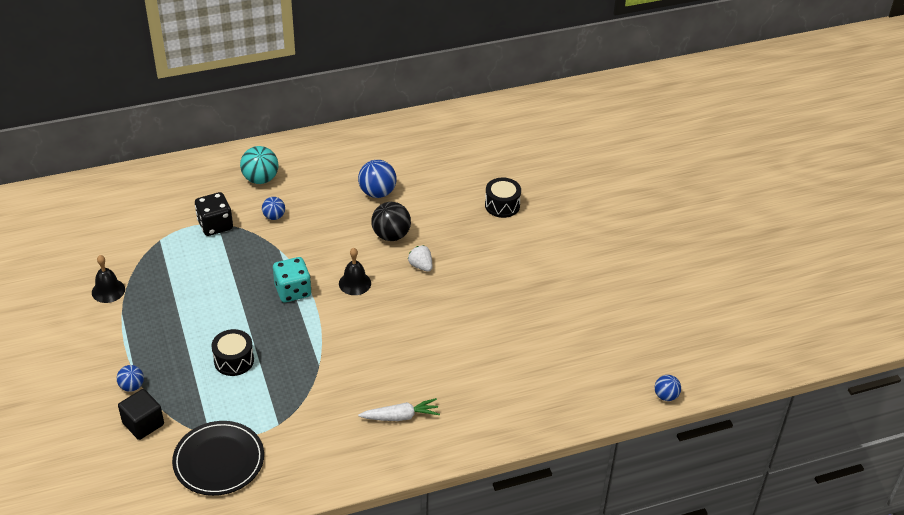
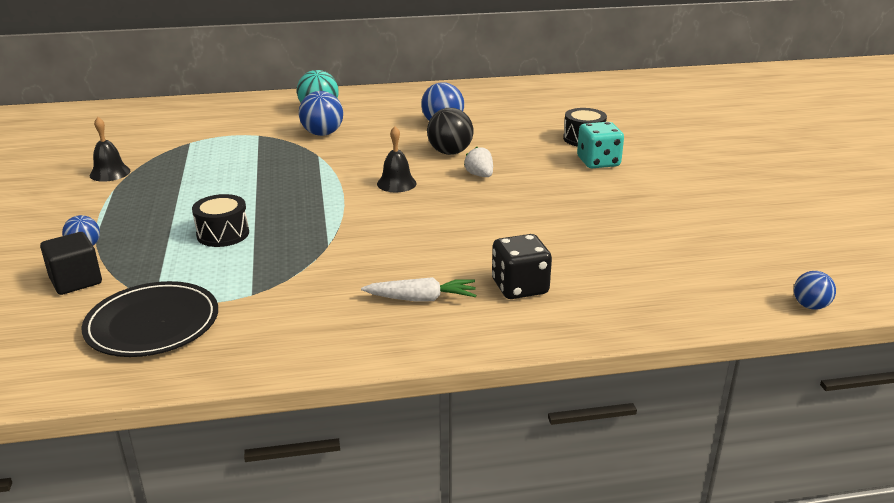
camera: 10 degrees right, 15 degrees down
(215, 225) = (255, 136): black dice -> black dice (520, 287)
(274, 216) = (322, 134): blue ball -> blue ball, size x1.67
(293, 291) = (320, 185): turquoise dice -> turquoise dice (598, 162)

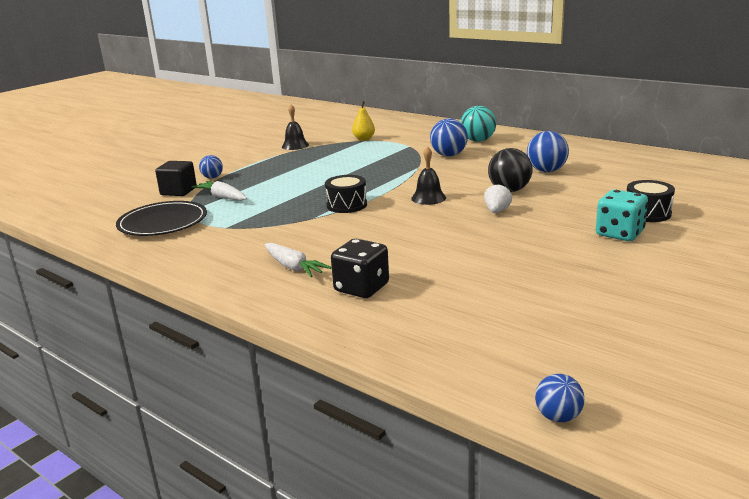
camera: 50 degrees right, 5 degrees down
(161, 264) = (222, 197): none -> white carrot
(185, 141) = (364, 139): none -> yellow pear
(223, 234) = (278, 193): black drum -> black drum (347, 205)

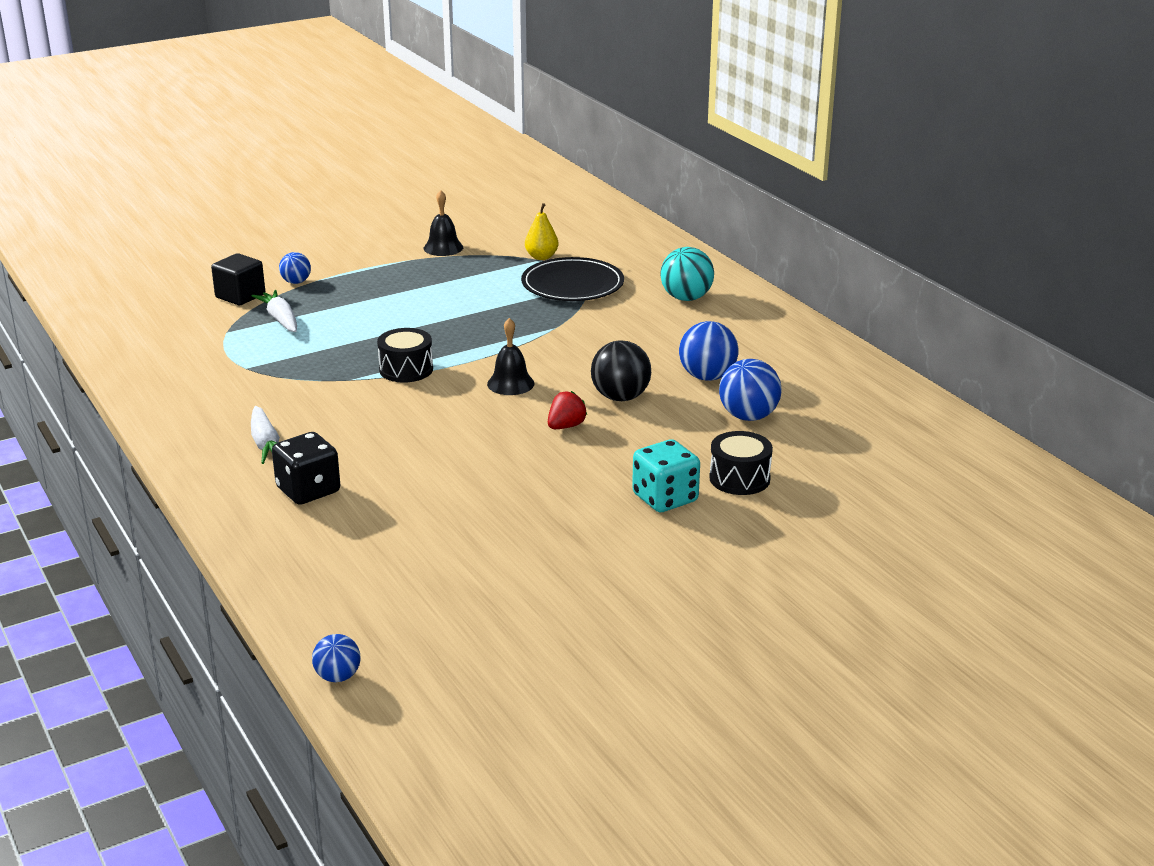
camera: 20 degrees right, 5 degrees up
(163, 223) = (186, 342): black plate -> black plate (572, 285)
(449, 155) = (617, 316): blue ball -> blue ball (748, 416)
(497, 211) = (566, 426): white strawberry -> red strawberry

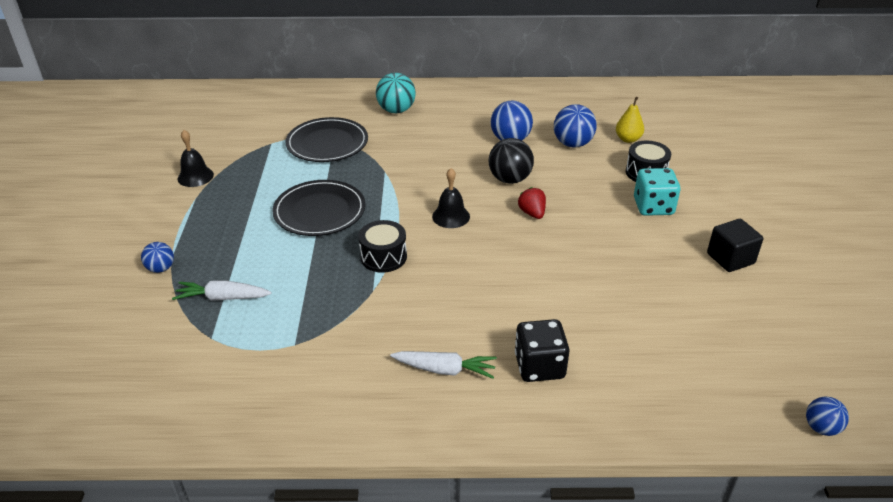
camera: 60 degrees left, 10 degrees up
(240, 296) = (148, 309): black cube -> black cube (730, 258)
(448, 318) = (319, 211): none -> black plate
(541, 257) = (268, 141): yellow pear -> yellow pear (628, 139)

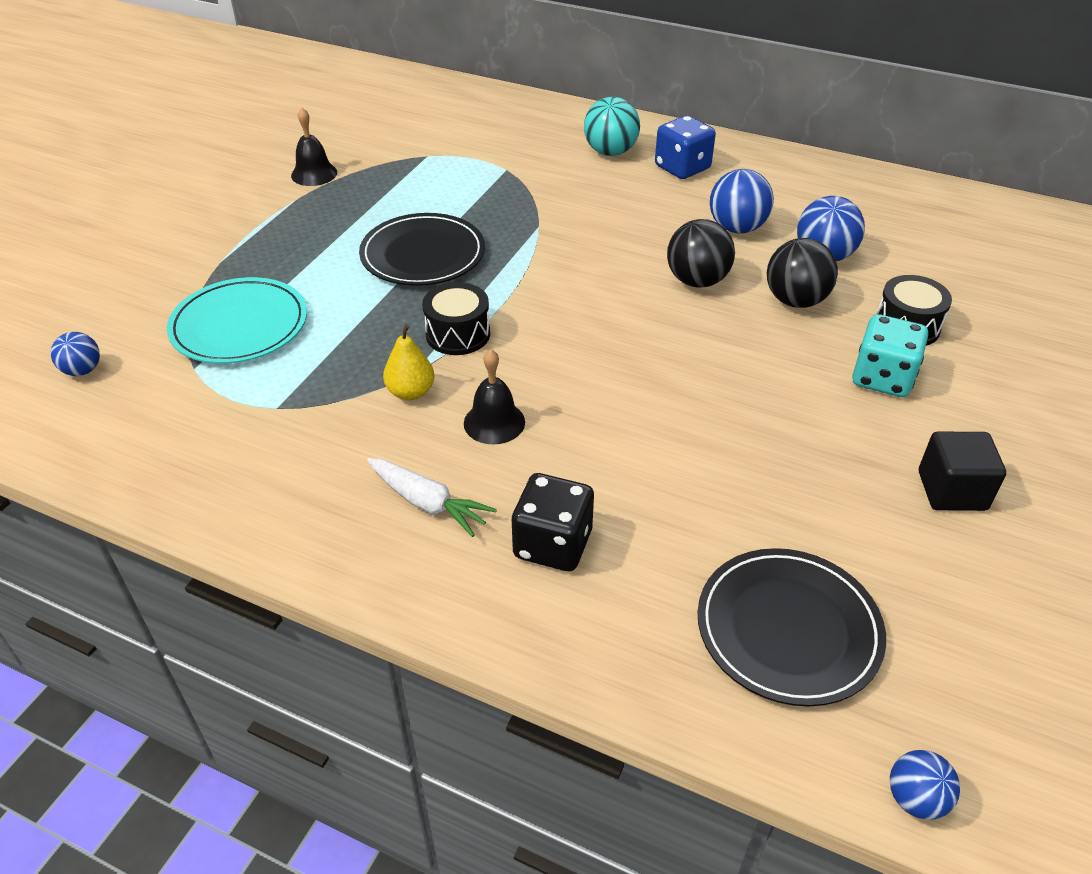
camera: 25 degrees right, 5 degrees up
(161, 268) = (200, 271): blue ball -> blue ball (82, 370)
(222, 298) = (239, 325): white carrot -> turquoise plate
(327, 143) = (493, 173): black plate -> black plate (788, 629)
(450, 110) = (682, 168): none -> blue dice
(451, 216) = (581, 307): black bell -> black bell (494, 422)
(532, 213) = (694, 335): red strawberry -> none
(575, 175) = (795, 300): none -> black ball
(628, 139) = (914, 271): yellow pear -> yellow pear (411, 392)

